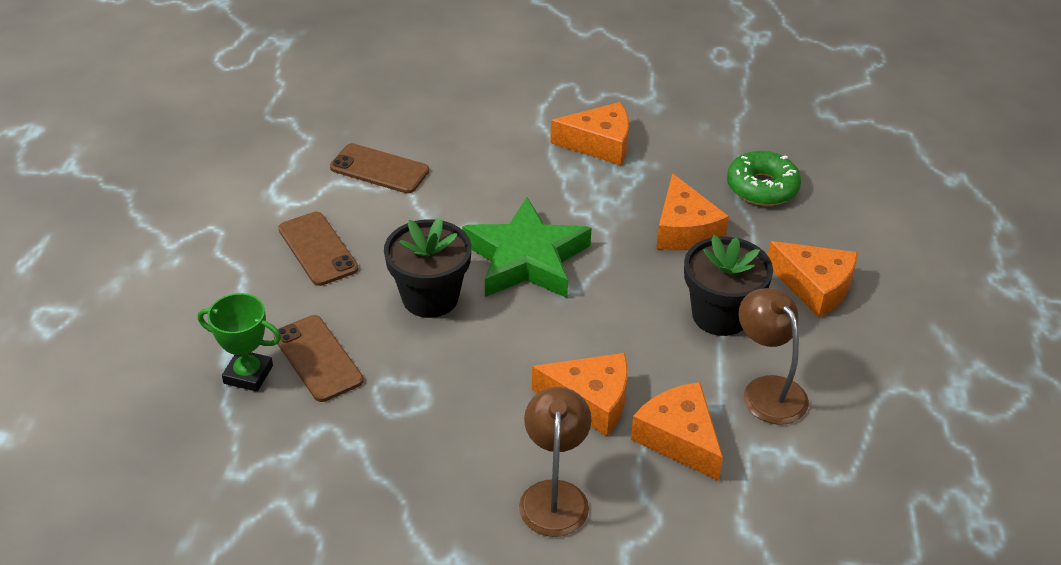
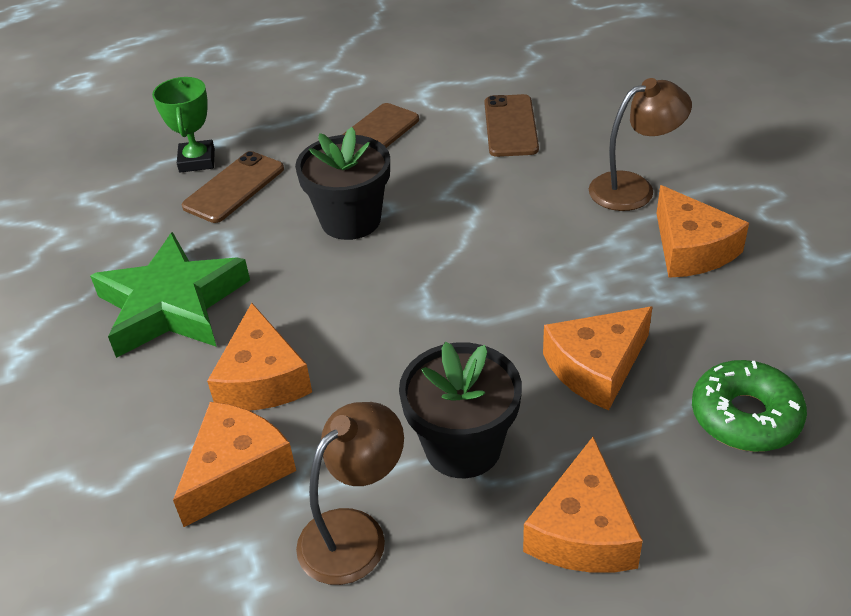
camera: 70 degrees right, 0 degrees up
(526, 259) = (450, 261): green star -> green star (172, 305)
(554, 495) = (118, 396): brown lamp -> brown lamp (633, 188)

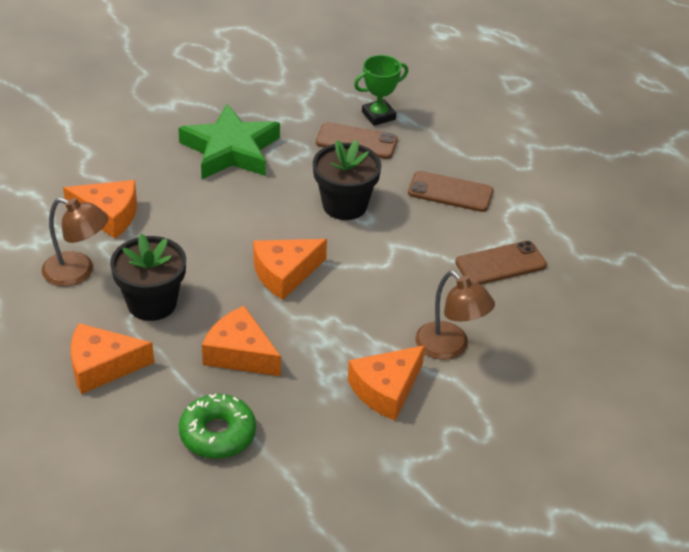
camera: 65 degrees right, 0 degrees up
(262, 379) = (181, 206): orange cheese -> orange cheese (284, 273)

